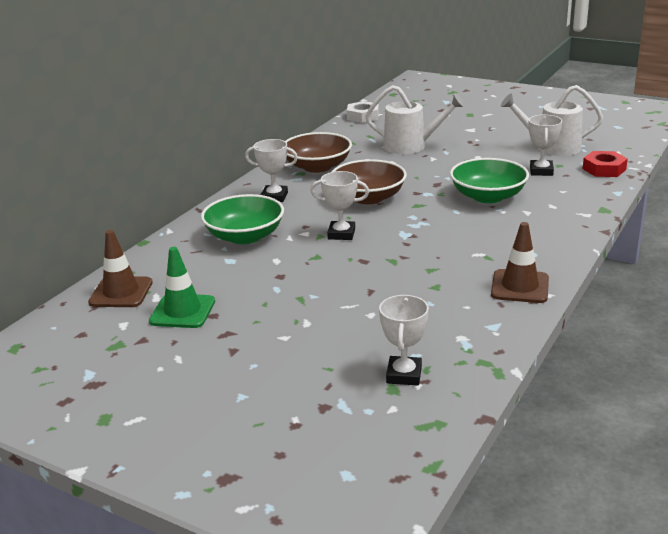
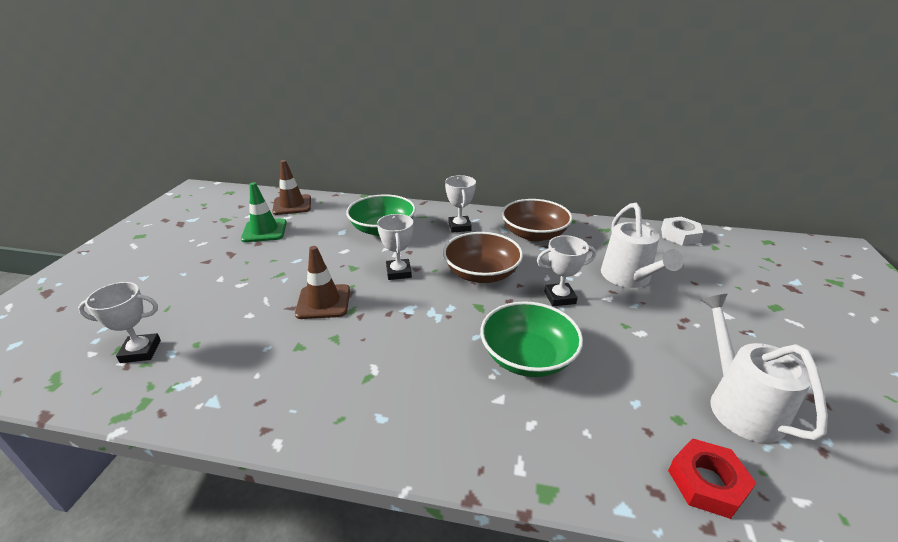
camera: 70 degrees right, 5 degrees up
(520, 287) = (297, 414): brown traffic cone -> brown traffic cone (323, 302)
(541, 171) = (640, 400): white trophy -> white trophy (559, 297)

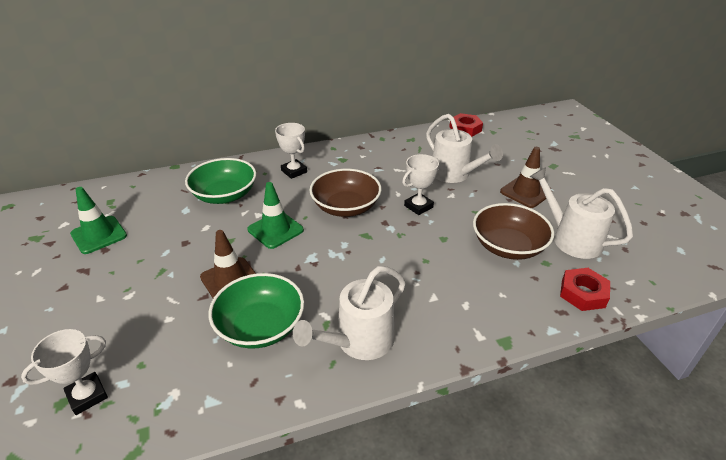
camera: 30 degrees left, 5 degrees up
(292, 205) = (103, 198): brown traffic cone -> brown traffic cone (525, 192)
(382, 410) = (358, 342): none -> white watering can
(398, 272) = (275, 230): white trophy -> green traffic cone
(527, 357) = (429, 260): green bowl -> green bowl (260, 326)
(534, 234) = (361, 159): brown bowl -> brown bowl (508, 246)
(680, 235) = (465, 129): white nut -> red nut

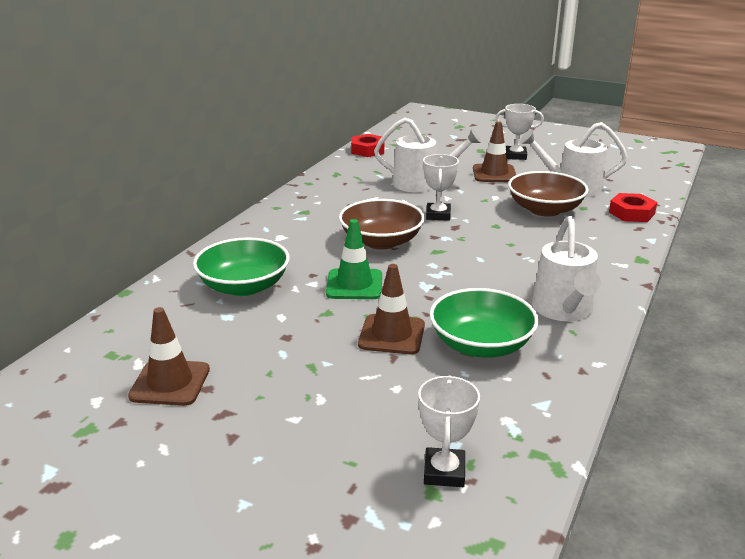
camera: 45 degrees left, 10 degrees down
(99, 235) = (170, 383): green traffic cone -> brown traffic cone
(294, 171) = (276, 239): white trophy -> white trophy (516, 156)

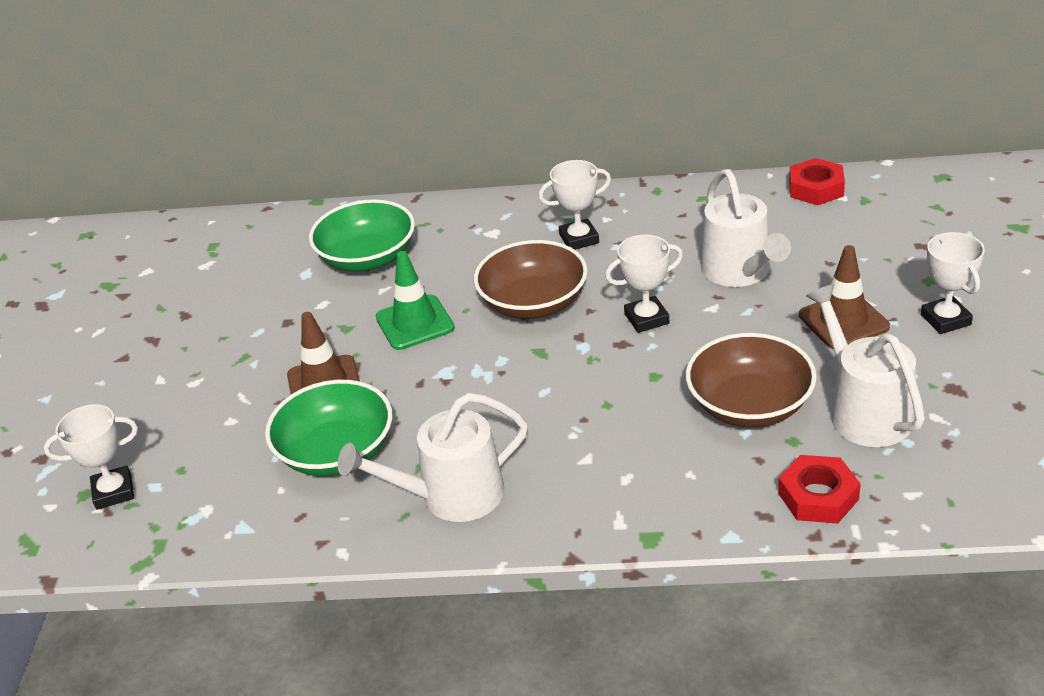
camera: 70 degrees right, 10 degrees up
(170, 383) = (184, 293): brown traffic cone -> none
(328, 214) = (579, 239): none -> white trophy

